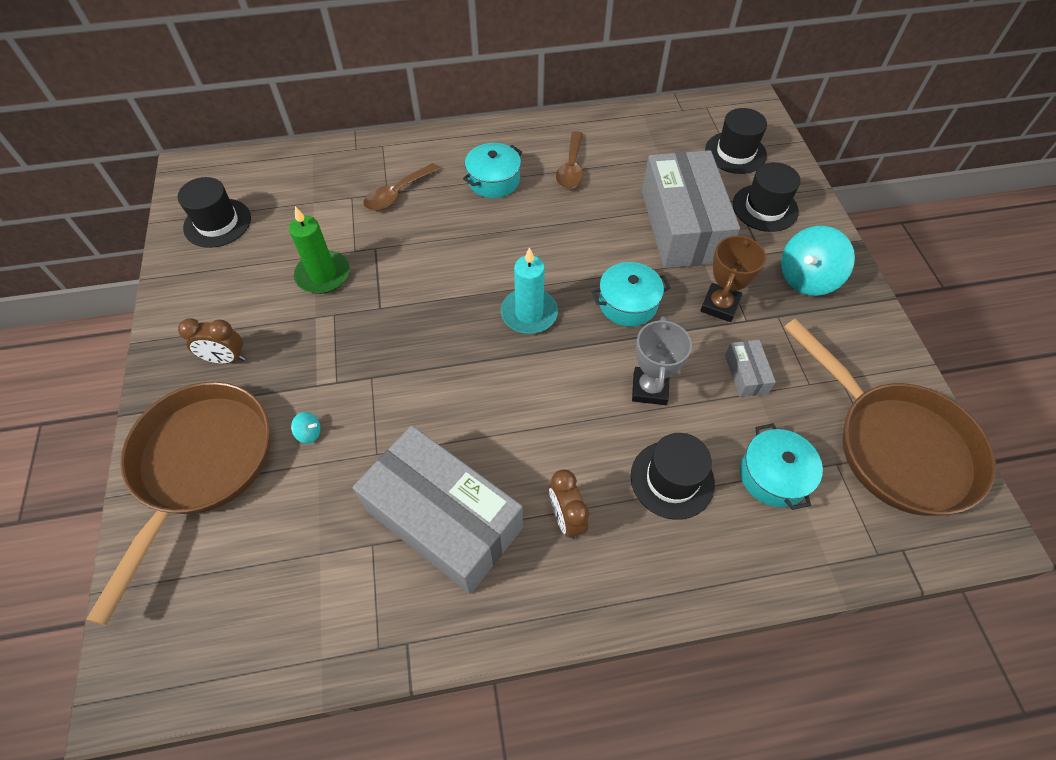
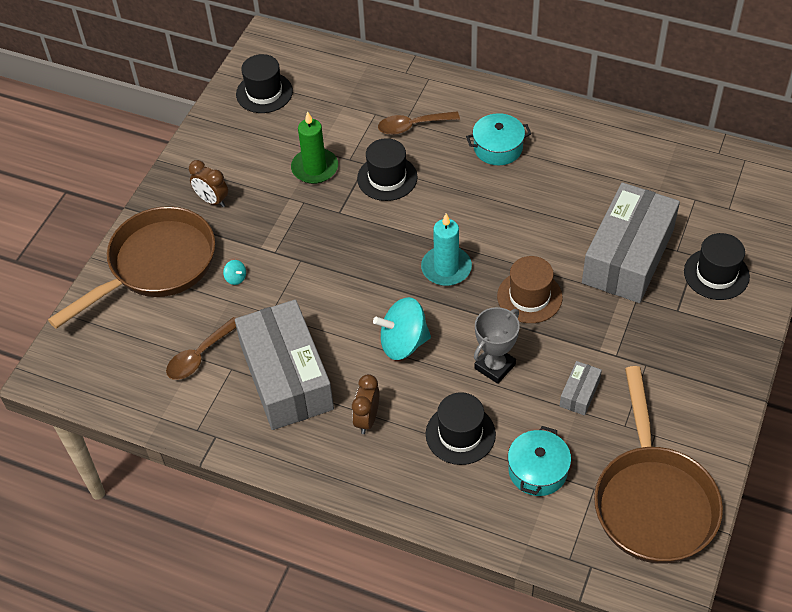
camera: 35 degrees right, 5 degrees down
(571, 168) = (572, 165): brown spoon -> brown spoon (199, 355)
(628, 303) = (529, 297): turquoise pot -> brown hat
(719, 305) = (603, 333): brown trophy -> none
(735, 153) = (734, 214): black hat -> black hat (387, 178)
(807, 278) = (699, 348): turquoise spinning top -> turquoise spinning top (403, 343)

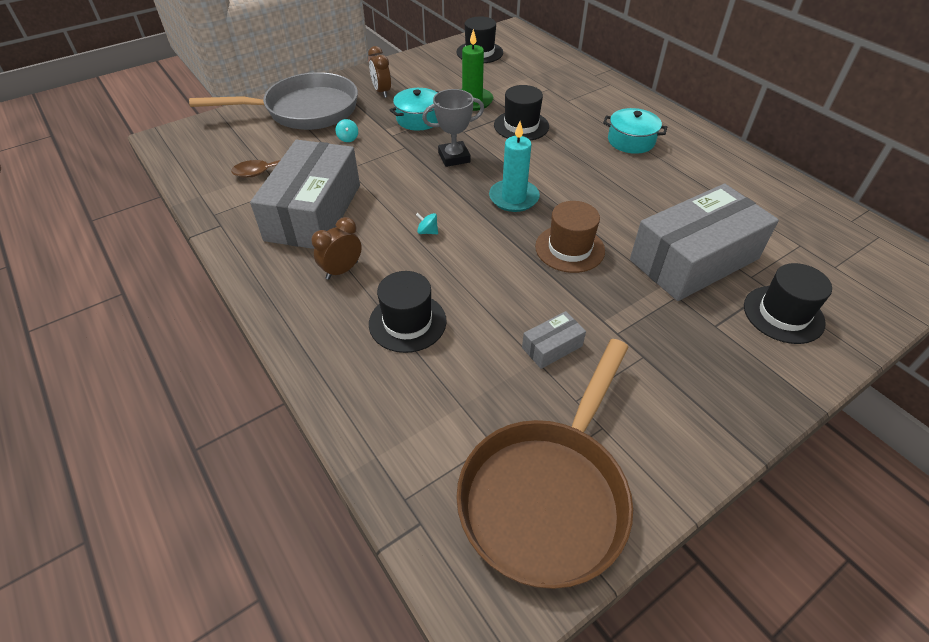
camera: 30 degrees right, 5 degrees down
(156, 265) = (304, 110): brown pan -> grey pan
(403, 343) = (427, 232): turquoise spinning top -> turquoise spinning top, size x0.41
(412, 126) = (571, 104): brown spoon -> none
(495, 366) = (489, 285): grey trophy -> grey trophy (454, 157)
(537, 470) = (450, 392): turquoise pot -> turquoise pot (418, 119)

